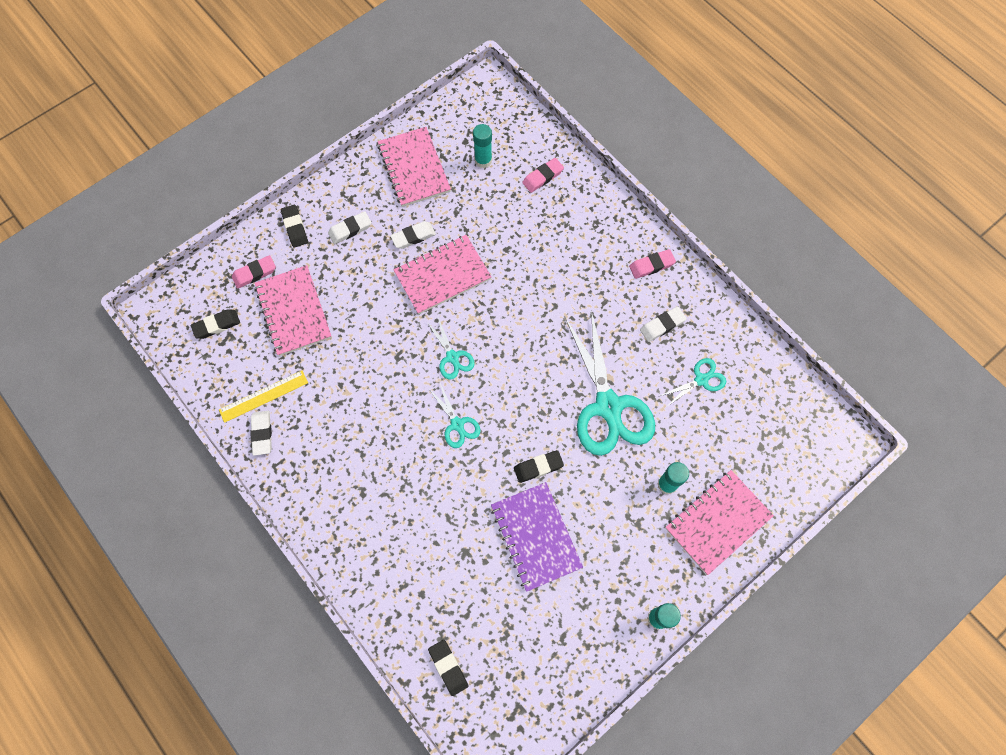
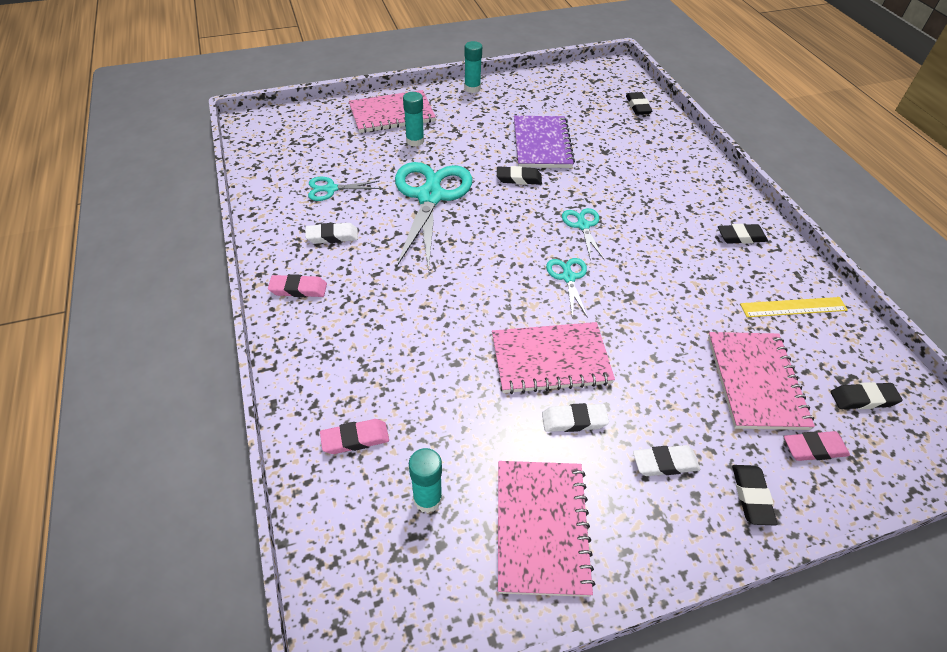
camera: 160 degrees left, 20 degrees down
(262, 434) = (793, 276): white eraser -> none
(310, 468) = (741, 237): none -> black eraser

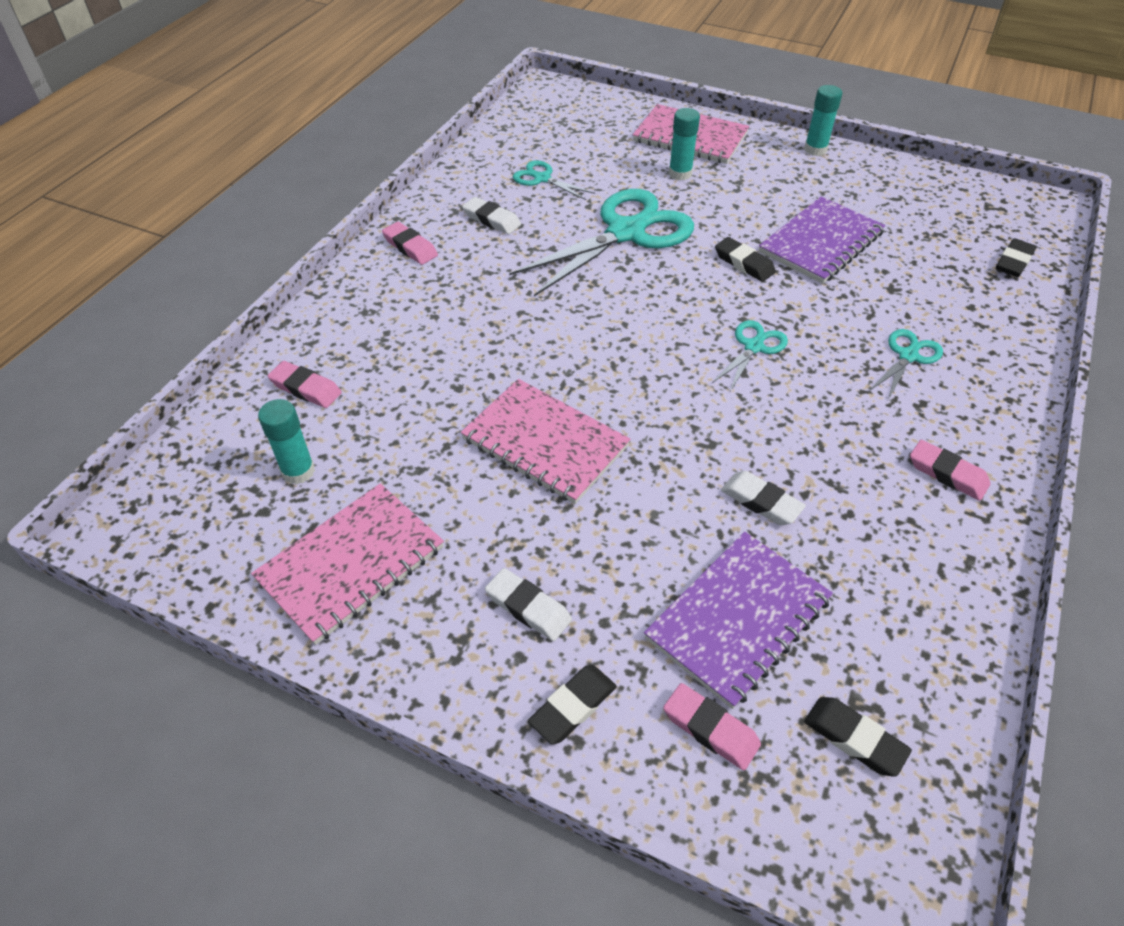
camera: 45 degrees right, 0 degrees up
(568, 277) = (666, 385): turquoise scissors -> turquoise scissors (908, 356)
(574, 420) = (494, 507): white eraser -> white eraser (761, 502)
(741, 237) = (947, 474): black eraser -> pink eraser
(756, 381) = (738, 619): pink notebook -> purple notebook
(793, 307) = (906, 587): yellow ruler -> none

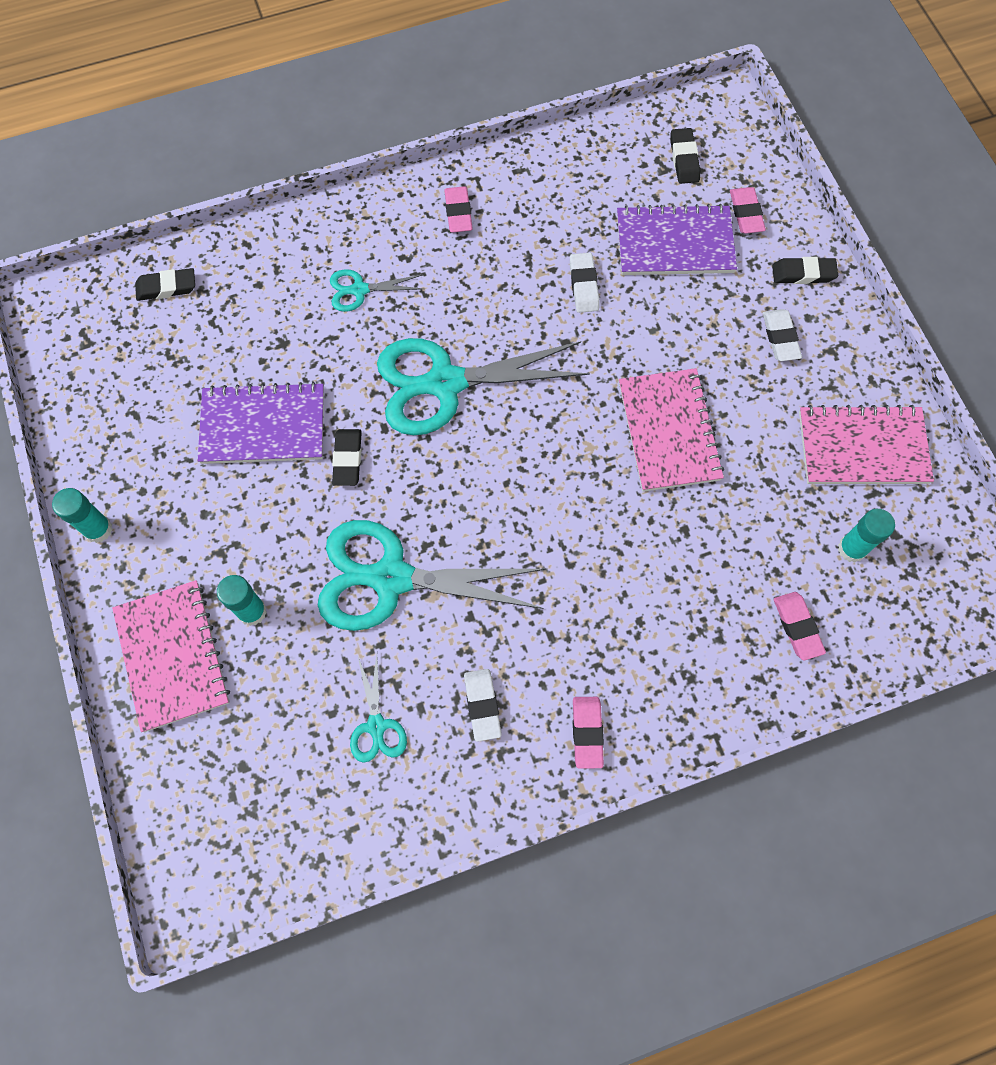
camera: 135 degrees left, 20 degrees up
(753, 347) = (445, 383): turquoise scissors -> turquoise scissors, size x2.15

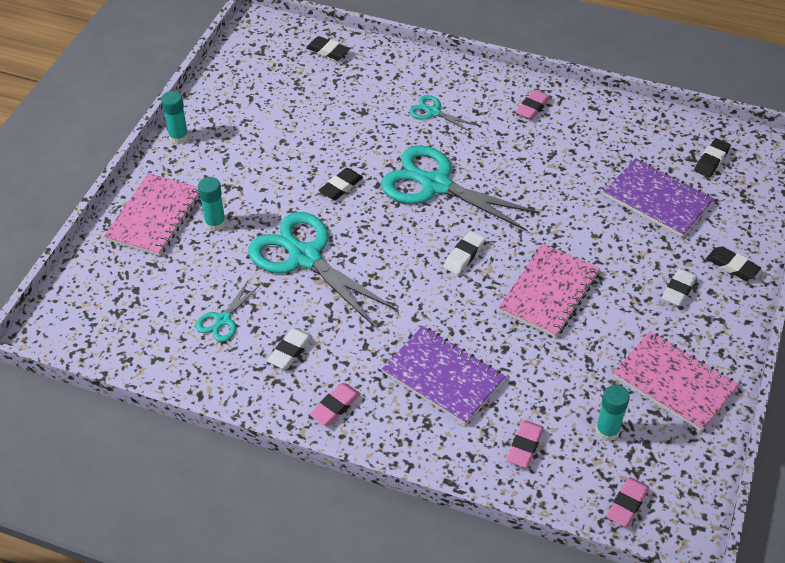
camera: 40 degrees right, 20 degrees down
(263, 425) = (312, 143): purple notebook -> purple notebook (443, 377)
(584, 285) = (573, 187): white eraser -> white eraser (464, 255)
(746, 213) = (725, 212): pink eraser -> pink eraser (627, 504)

